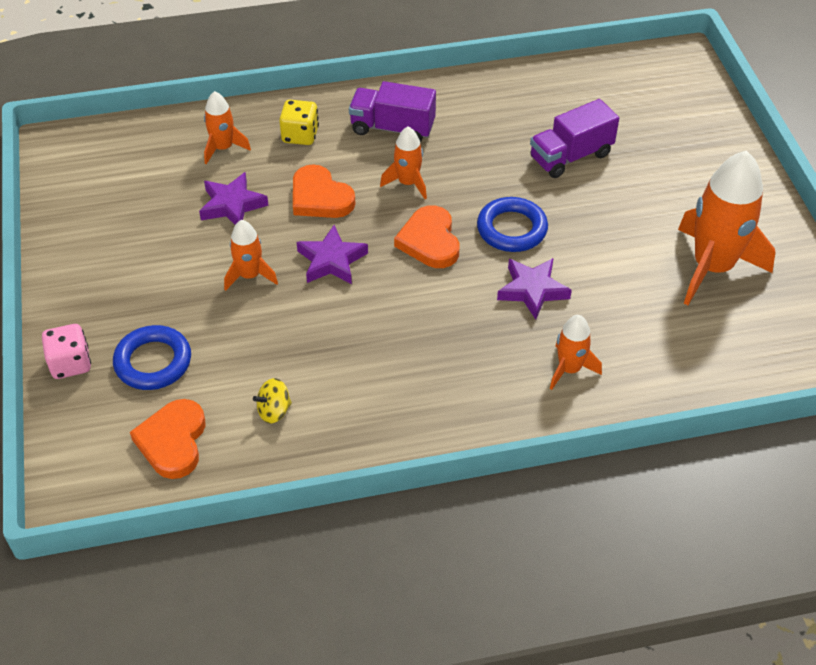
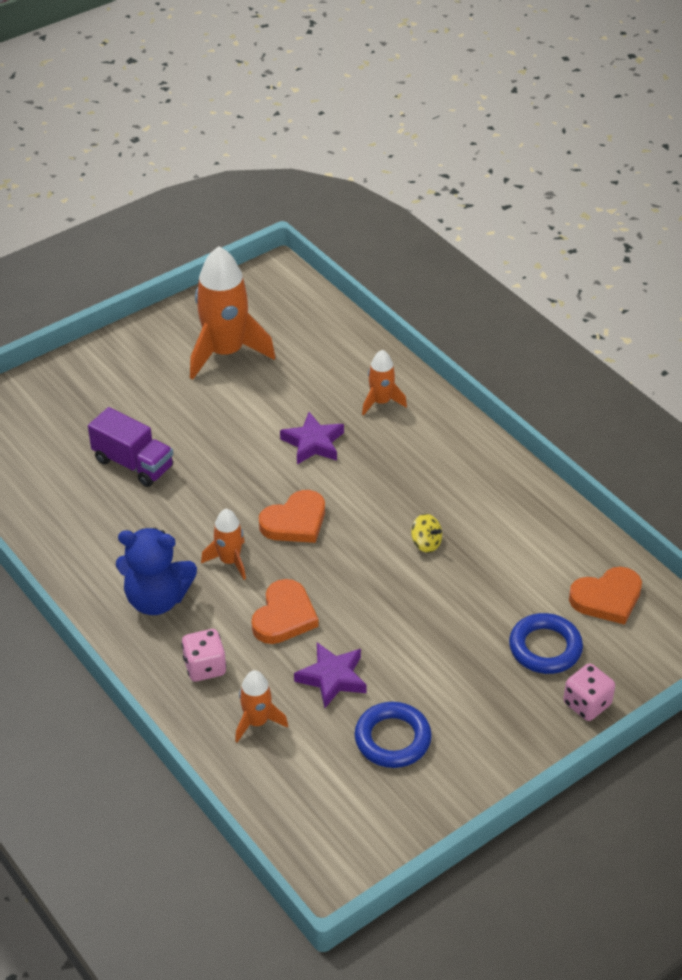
camera: 115 degrees left, 5 degrees down
(250, 275) = (410, 625): orange rocket -> none
(274, 411) = (536, 550): yellow spinning top -> yellow spinning top (426, 543)
(300, 135) = (205, 667): yellow dice -> pink dice
(331, 260) = (358, 577): purple star -> none
(392, 128) = (157, 599): purple truck -> blue teddy bear
(512, 229) = (249, 475): blue ring -> blue ring (392, 739)

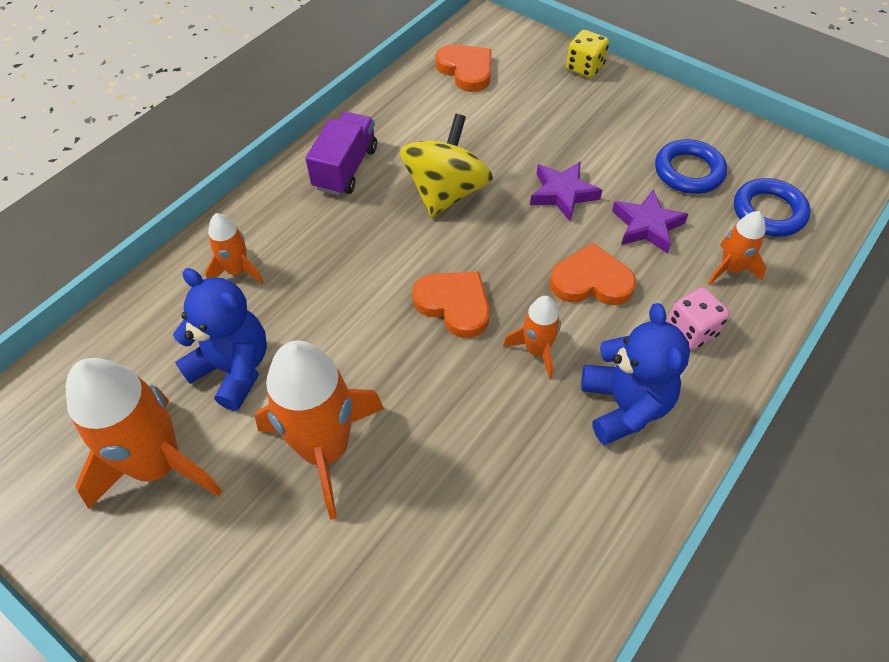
camera: 105 degrees left, 10 degrees up
(133, 464) = (410, 512): purple truck -> purple truck (345, 168)
(199, 430) = (325, 449): none -> orange rocket
(287, 392) = (233, 369): none -> blue teddy bear
(313, 443) = (322, 319): purple star -> purple star (563, 194)
(426, 543) = (446, 192): yellow spinning top -> yellow spinning top, size x2.32
(545, 648) = (538, 97): blue ring -> blue ring (768, 212)
(586, 704) = (584, 68): pink dice -> yellow dice

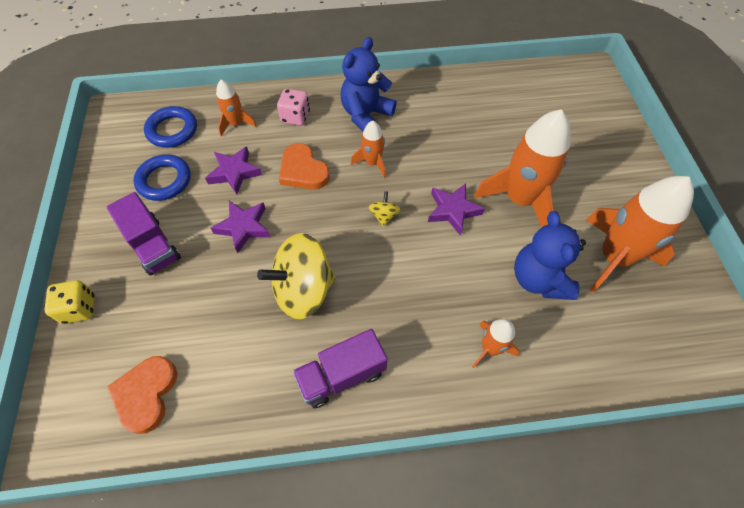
camera: 135 degrees left, 5 degrees up
(390, 369) = (453, 210): none -> purple star
(454, 305) = (384, 215): orange heart -> yellow spinning top
(607, 129) = (153, 245): none -> purple truck

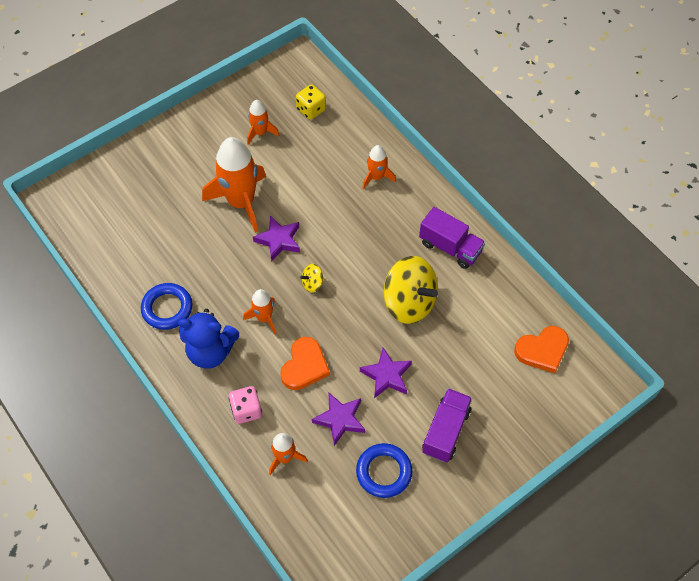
camera: 120 degrees left, 0 degrees up
(79, 308) = (526, 442): yellow dice -> yellow dice (311, 109)
(172, 130) = (326, 511): blue ring -> blue ring (167, 308)
(539, 279) = (306, 168): blue teddy bear -> none
(614, 257) = (260, 133): orange rocket -> orange rocket, size x0.51

